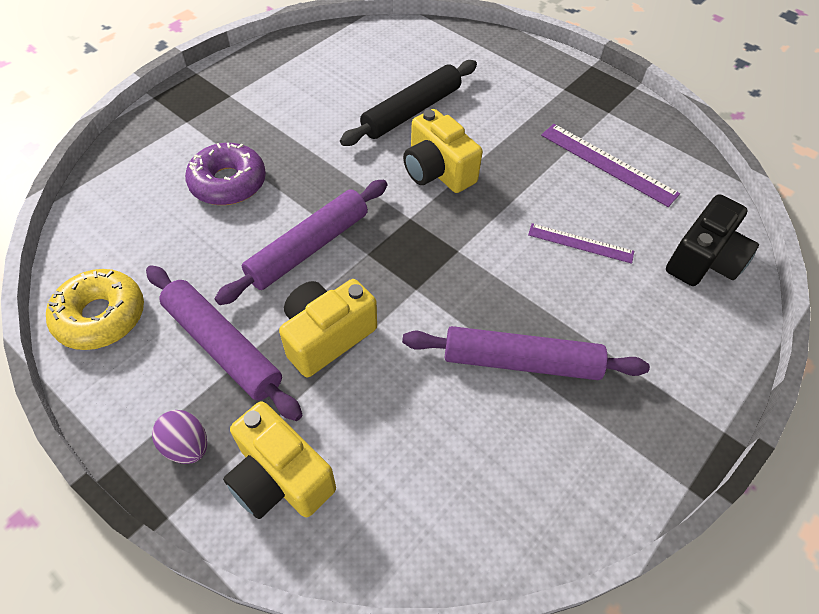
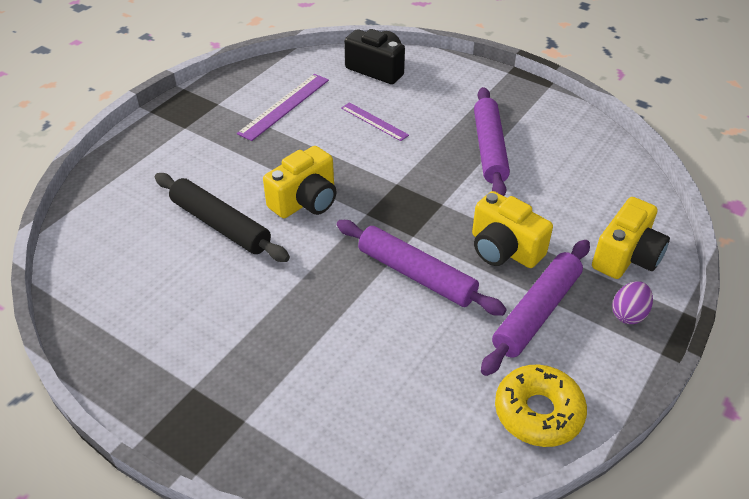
camera: 95 degrees left, 10 degrees down
(228, 183) = (343, 353): purple donut -> none
(580, 243) = (374, 121): purple ruler -> purple ruler turned 60 degrees counterclockwise

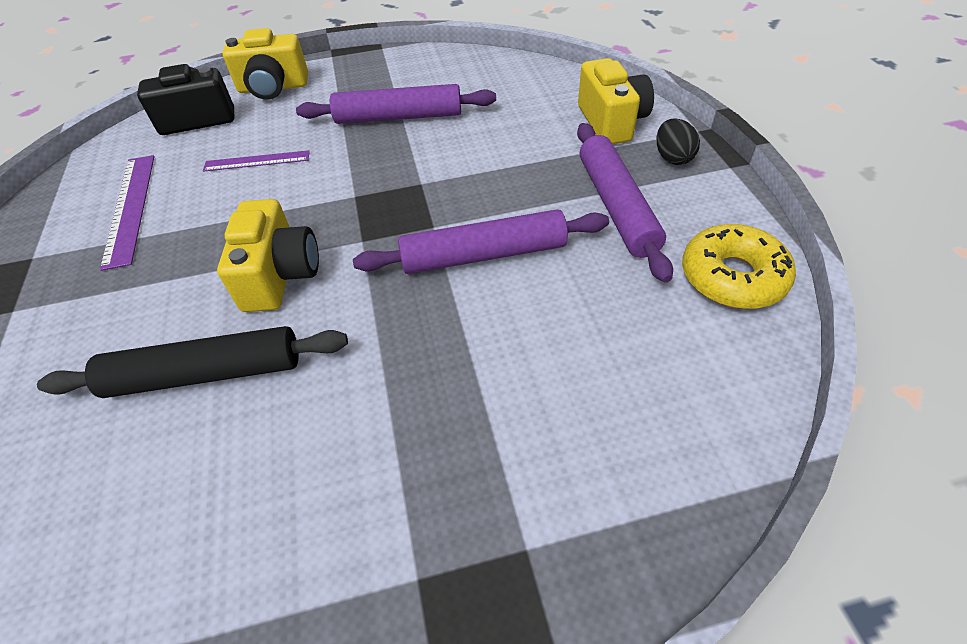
camera: 45 degrees left, 5 degrees up
(489, 149) = (399, 117): purple rolling pin -> purple rolling pin turned 45 degrees counterclockwise
(504, 249) = (523, 180): yellow camera -> yellow camera (273, 88)
(628, 314) = (672, 158): purple egg -> black egg

